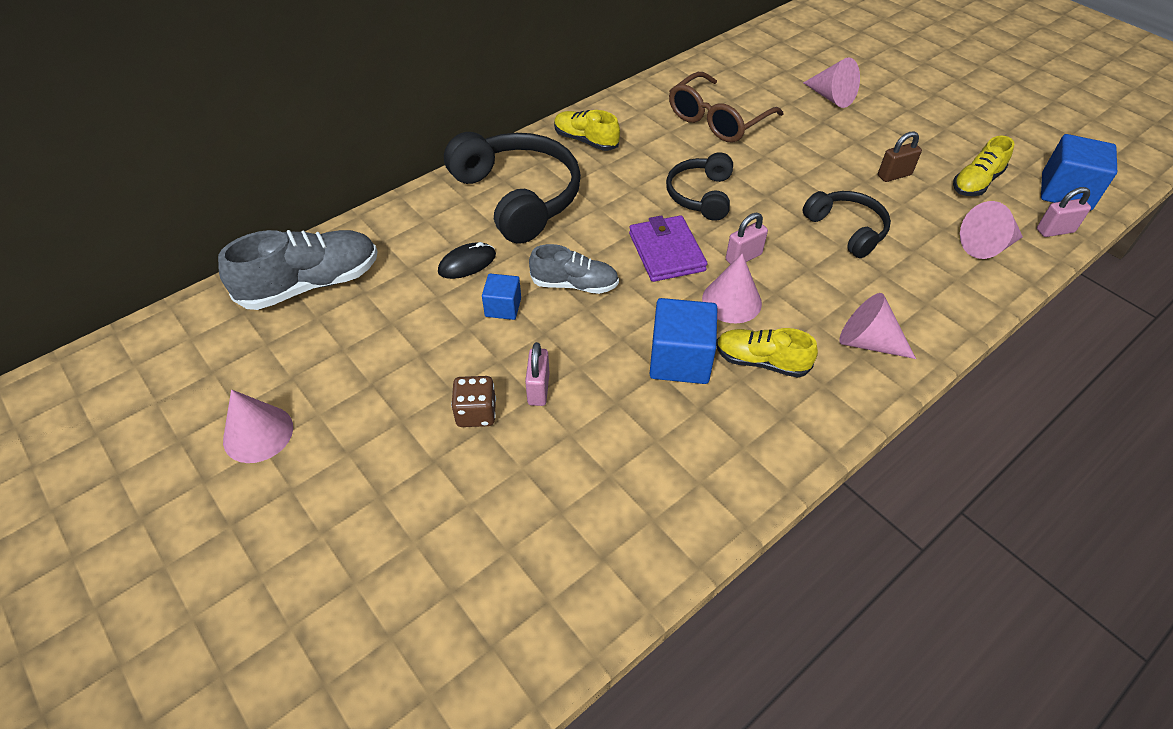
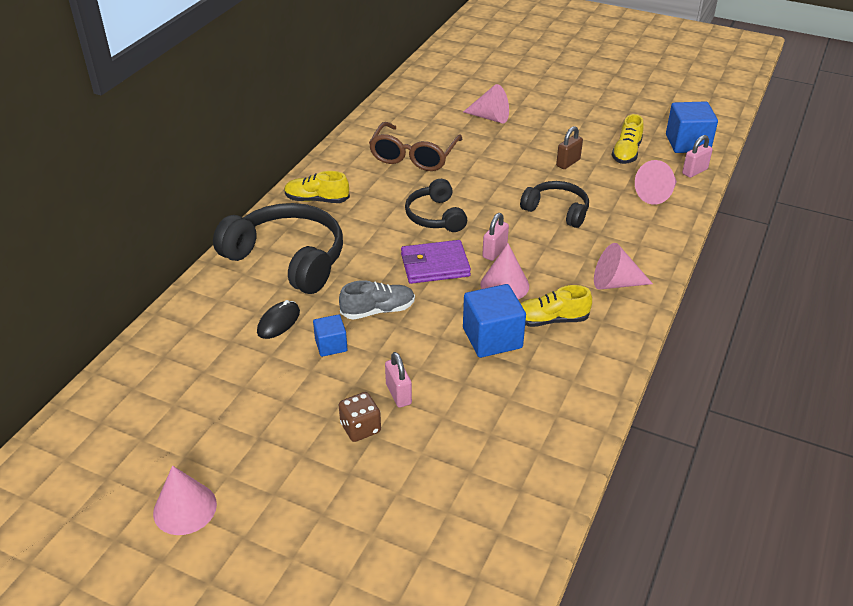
camera: 25 degrees left, 10 degrees down
(311, 284) = (150, 380): grey shoe -> none
(666, 252) = (435, 265): purple wallet -> purple wallet turned 60 degrees counterclockwise

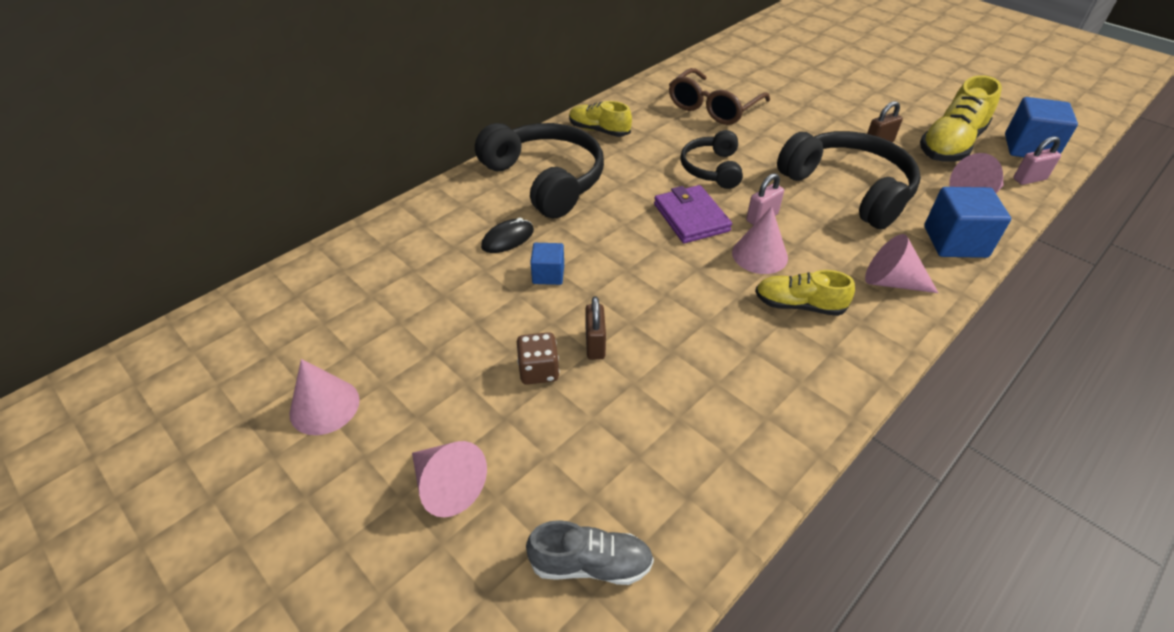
camera: 20 degrees right, 5 degrees up
(378, 310) = (612, 250): grey shoe -> grey shoe (591, 564)
(398, 394) = (595, 344): pink padlock -> brown padlock
(435, 265) = (691, 217): purple wallet -> purple wallet turned 60 degrees clockwise
(490, 117) = (808, 85): pink cone -> pink cone (447, 485)
(492, 338) = (723, 309): blue cube -> blue cube (955, 242)
(557, 210) = (848, 189): black headphones -> black headphones, size x1.74
(626, 153) = (950, 145): yellow shoe -> yellow shoe, size x1.63

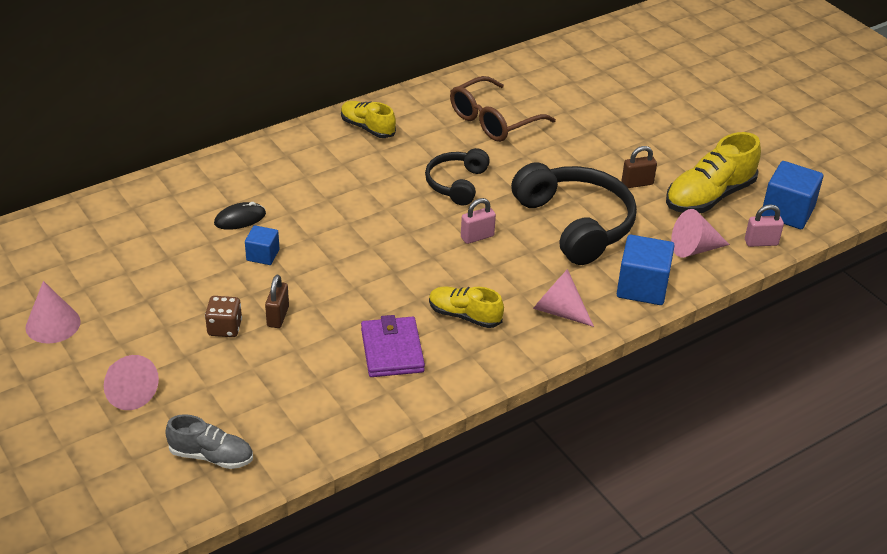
camera: 10 degrees right, 5 degrees down
(545, 180) = (295, 170): black headphones -> none
(691, 217) = (412, 226): purple wallet -> purple wallet (392, 350)
(759, 255) = (455, 269): pink cone -> none

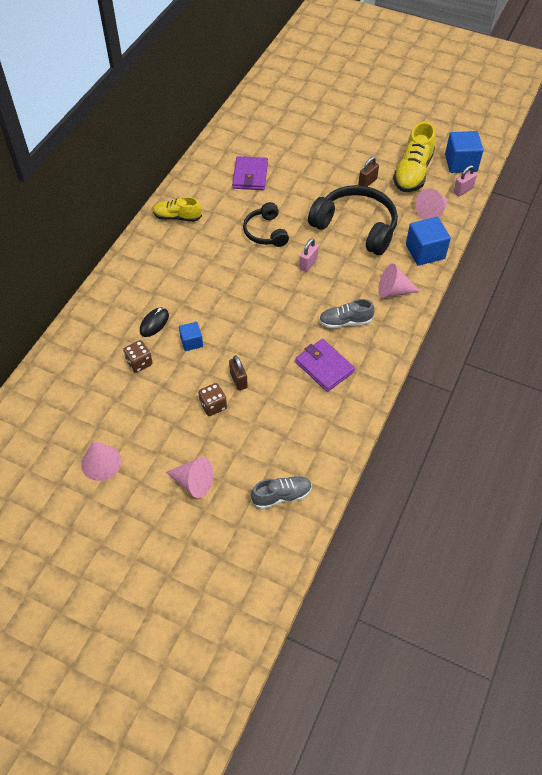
camera: 30 degrees left, 15 degrees up
(186, 249) = (139, 362): none -> brown dice
(464, 316) = (345, 321): yellow shoe -> grey shoe
(494, 120) = (250, 175): brown glasses -> purple wallet

